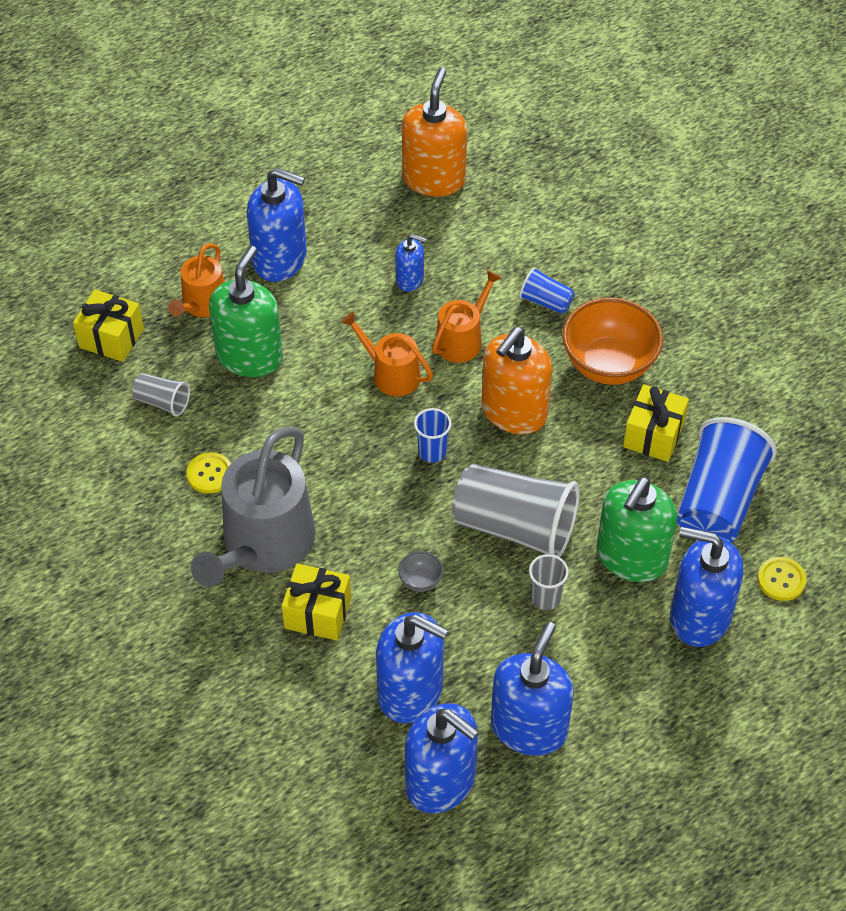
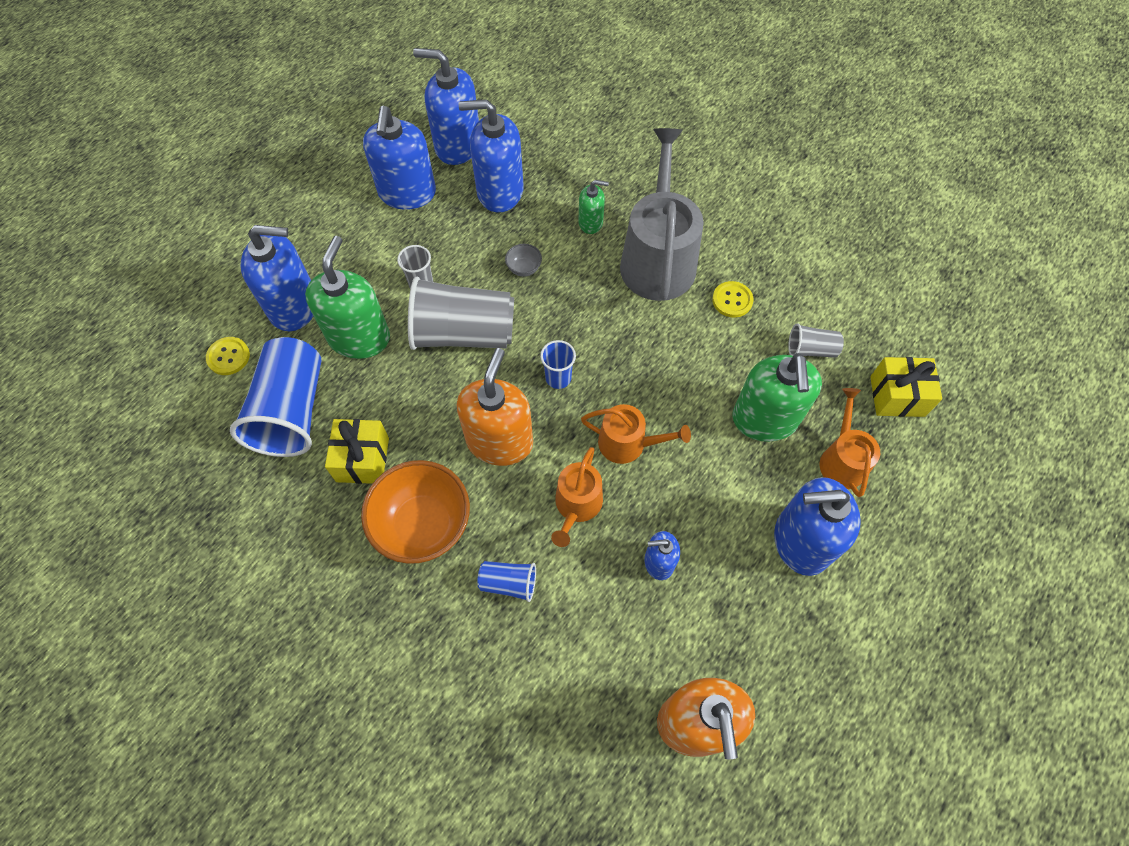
camera: 160 degrees right, 10 degrees up
(317, 613) = (591, 222): yellow gift -> green soap dispenser

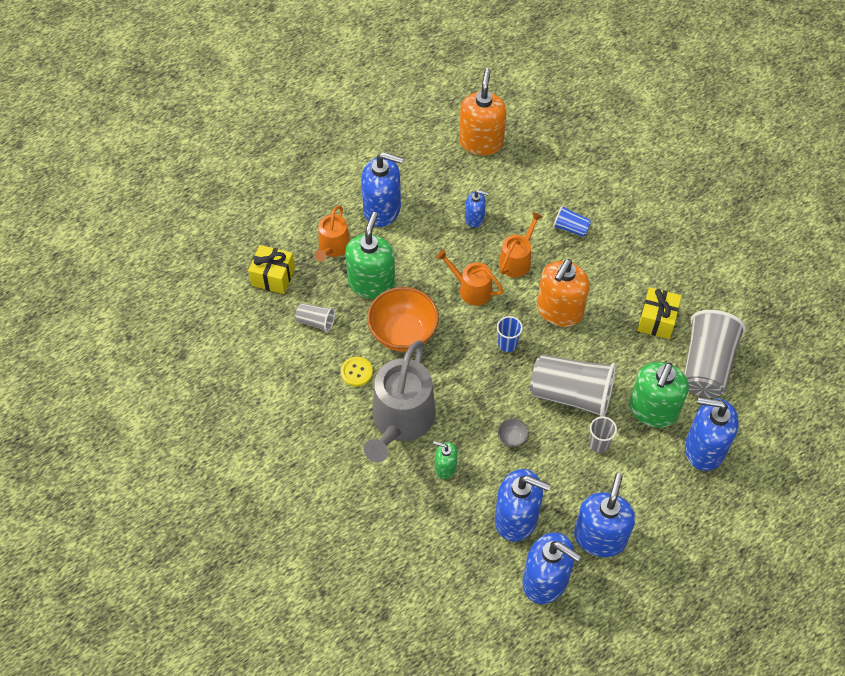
camera: 165 degrees left, 5 degrees down
(228, 357) = (756, 418): yellow button -> none
(292, 411) = (706, 365): blue cup -> grey cup
(423, 525) = (619, 271): orange bowl -> orange bowl (403, 333)

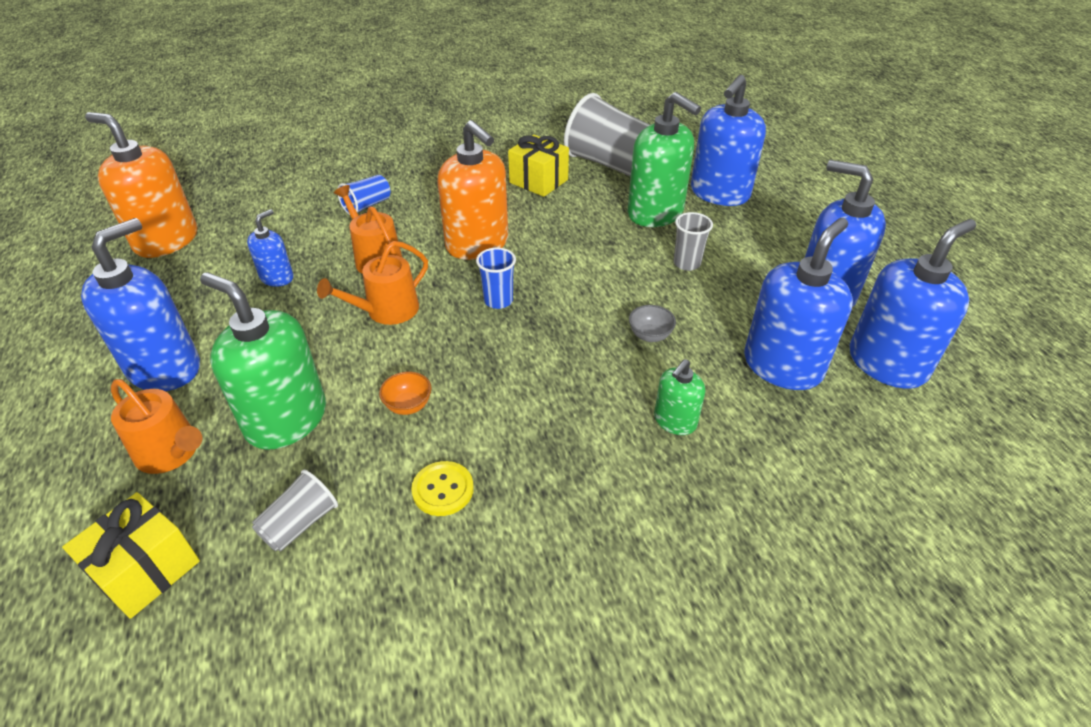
camera: 70 degrees left, 15 degrees down
(401, 420) = (567, 453): grey watering can -> none
(403, 333) = (408, 405): orange bowl -> orange bowl, size x0.41
(571, 394) = (605, 266): grey cup -> none

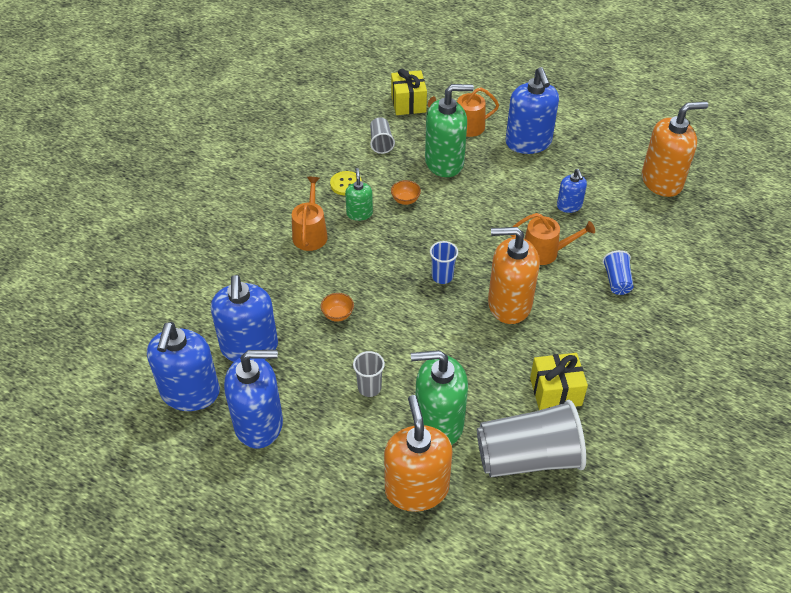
camera: 135 degrees right, 5 degrees up
(387, 311) = (486, 230): orange watering can -> orange watering can (310, 234)
(650, 335) = (338, 315): grey bowl -> orange bowl
(675, 421) = (279, 276): green soap dispenser -> green soap dispenser (359, 213)
(719, 193) = (416, 489): blue soap dispenser -> orange soap dispenser

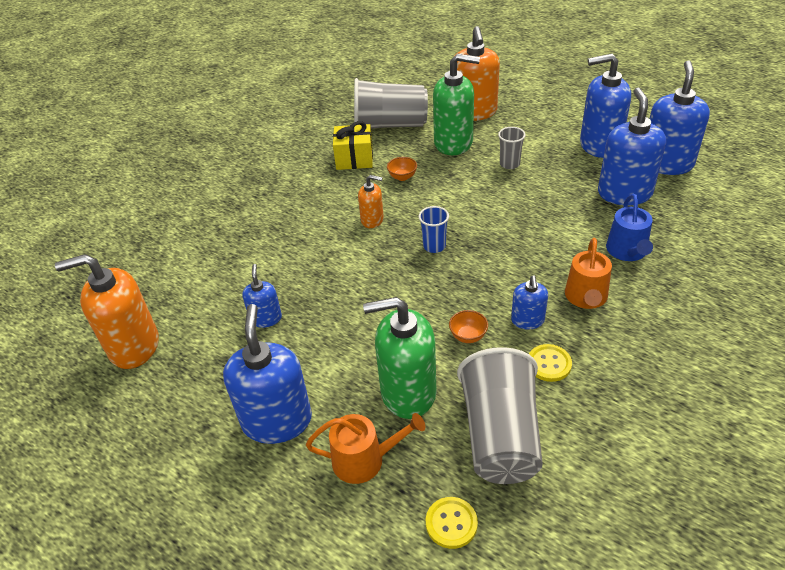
camera: 170 degrees left, 5 degrees down
(265, 278) = (627, 251): none -> blue watering can
(338, 315) = (543, 216): orange bowl -> orange bowl (402, 177)
(359, 213) = (527, 320): green soap dispenser -> blue soap dispenser
(381, 142) = (500, 435): grey cup -> grey cup, size x2.13
(408, 103) = (451, 523): yellow gift -> yellow button
(509, 304) = (372, 220): orange soap dispenser -> orange soap dispenser, size x0.52
(545, 252) = (317, 266): orange watering can -> none
(617, 281) = (257, 236): blue cup -> none

